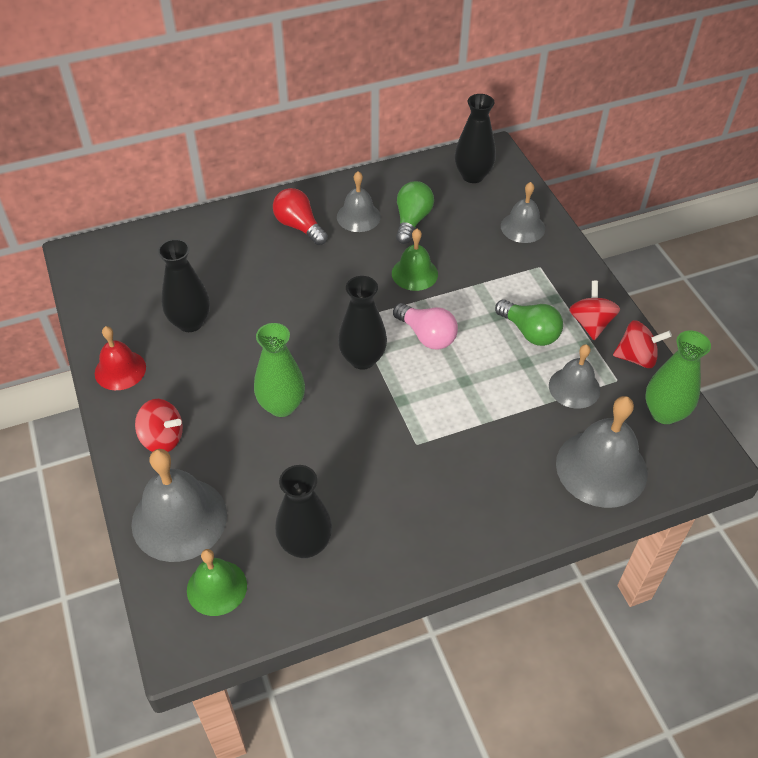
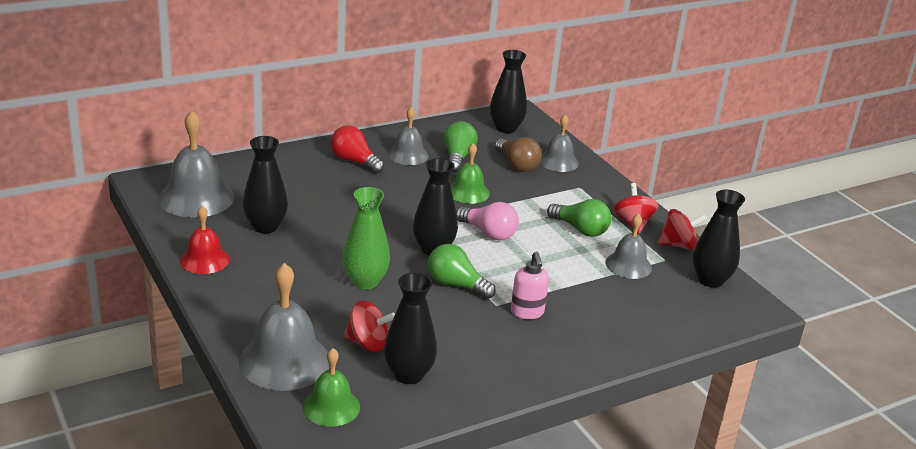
camera: 10 degrees left, 20 degrees down
(162, 438) = (256, 306): red spinning top -> red spinning top (367, 343)
(378, 412) = (456, 284): none -> green light bulb
(449, 456) = (527, 312): none -> pink soap dispenser
(475, 232) = (517, 165): none -> brown light bulb
(601, 468) = (664, 317): grey bell -> grey bell (196, 197)
(664, 413) = (710, 280): green vase -> black vase

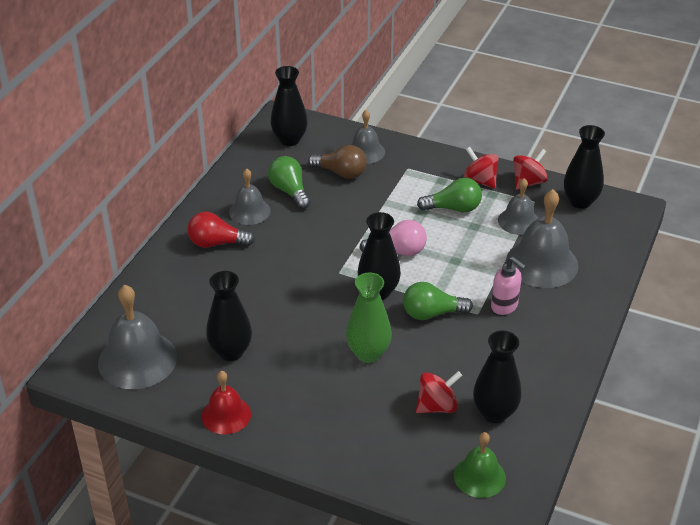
camera: 35 degrees left, 10 degrees up
(284, 361) = (401, 462): grey bell -> grey bell (542, 263)
(468, 192) = (338, 221): green bell -> none

